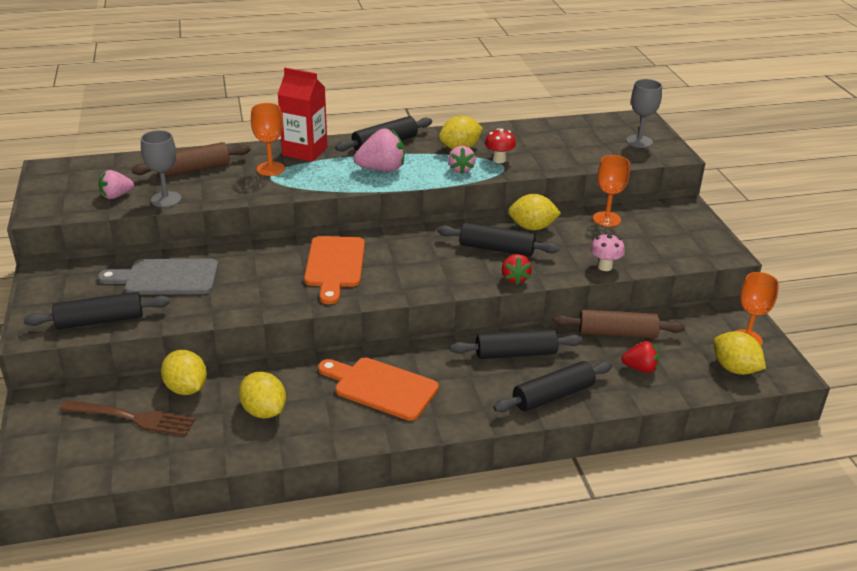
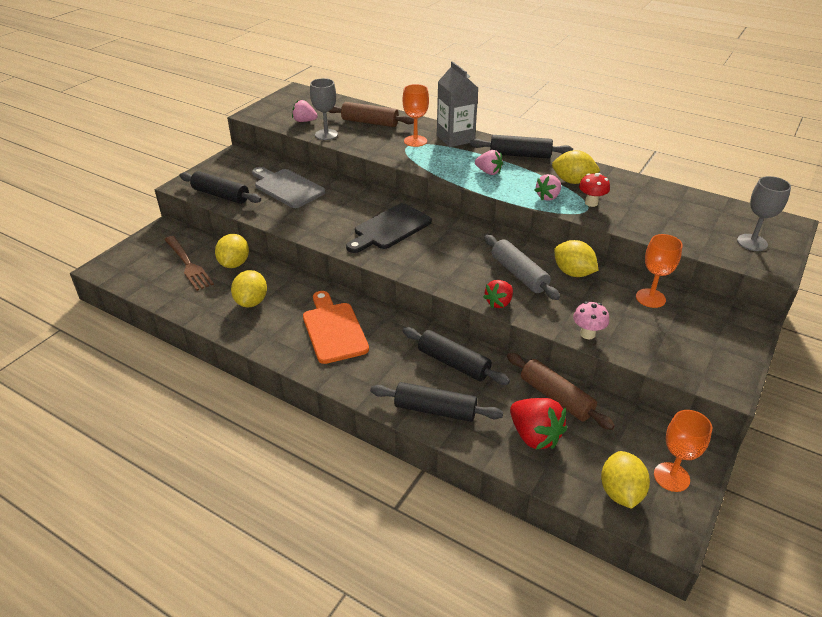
camera: 45 degrees right, 5 degrees up
(305, 151) = (455, 138): red carton -> grey carton
(335, 265) = (390, 228): orange cutting board -> black cutting board
(382, 169) = (488, 172): pink strawberry -> pink strawberry, size x0.63
(496, 249) = (519, 274): black rolling pin -> grey rolling pin
(640, 368) = (534, 436): red strawberry -> red strawberry, size x1.59

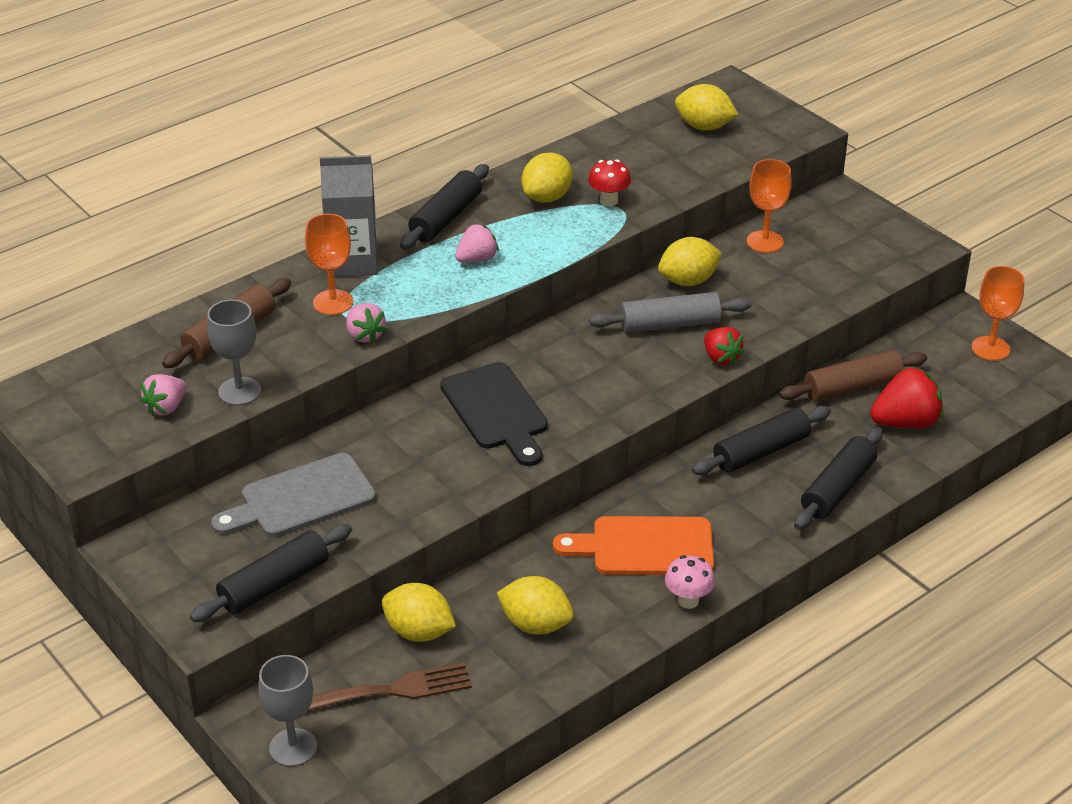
camera: 70 degrees left, 0 degrees up
(548, 197) = (574, 229): pink strawberry -> pink strawberry (365, 335)
(587, 334) = (808, 309): pink mushroom -> pink mushroom (688, 600)
(620, 492) = (1000, 389): yellow lemon -> yellow lemon (704, 127)
(752, 242) = (753, 123): grey goblet -> grey goblet (293, 747)

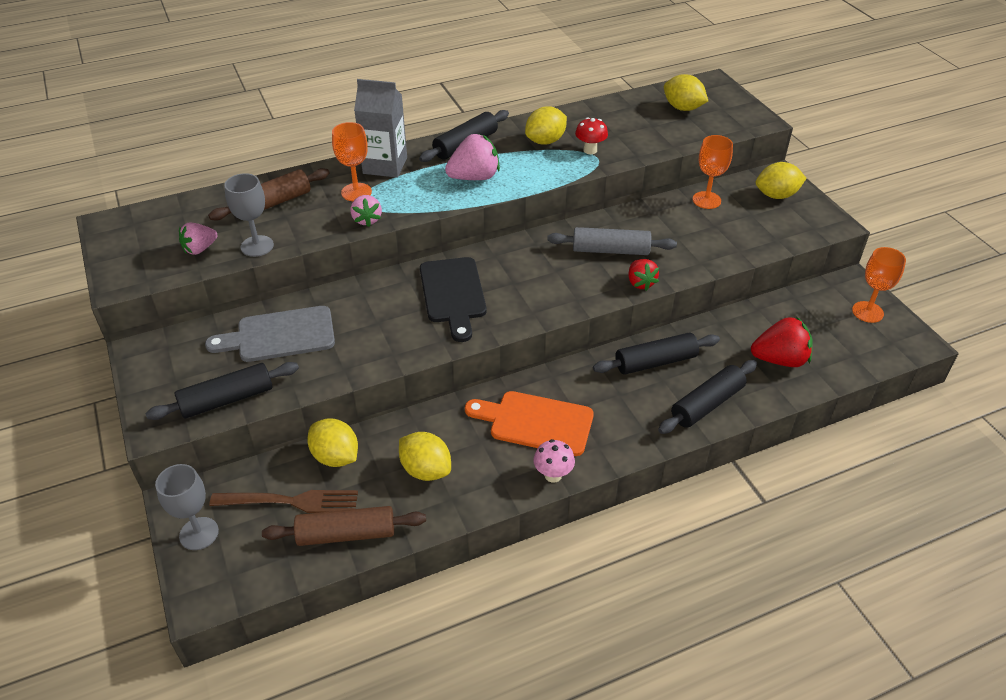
camera: 15 degrees right, 5 degrees up
(477, 259) = (474, 177): pink strawberry -> pink strawberry, size x1.59
(688, 281) = (637, 220): yellow lemon -> yellow lemon (776, 195)
(852, 387) = (745, 323): brown rolling pin -> brown rolling pin (346, 534)

